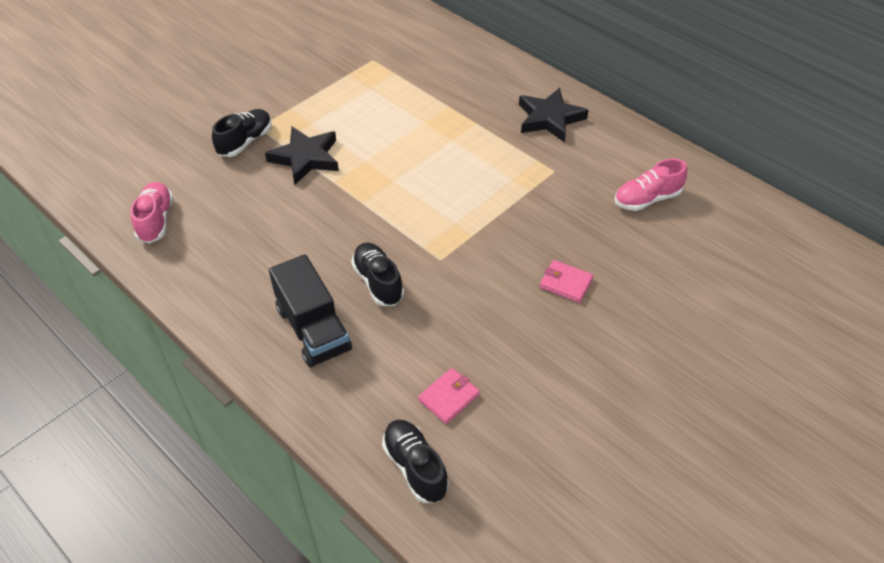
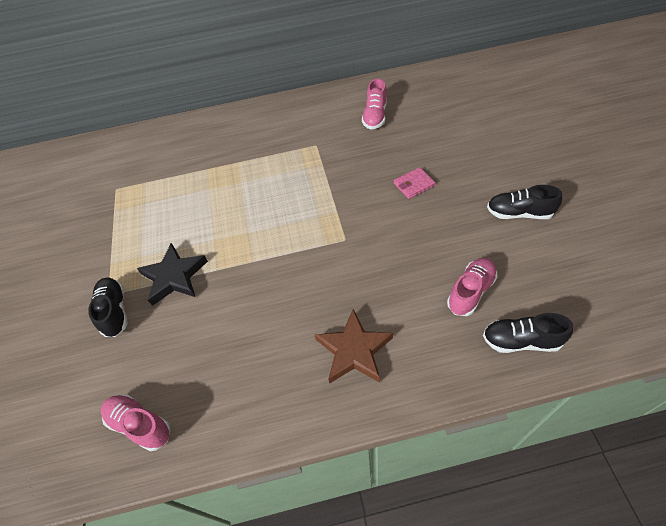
camera: 50 degrees left, 5 degrees up
(313, 329) = (354, 350): black truck -> brown star
(378, 282) = (338, 286): black shoe -> black shoe (519, 213)
(449, 397) = (470, 292): pink wallet -> pink shoe
(550, 118) = (269, 125): black star -> none

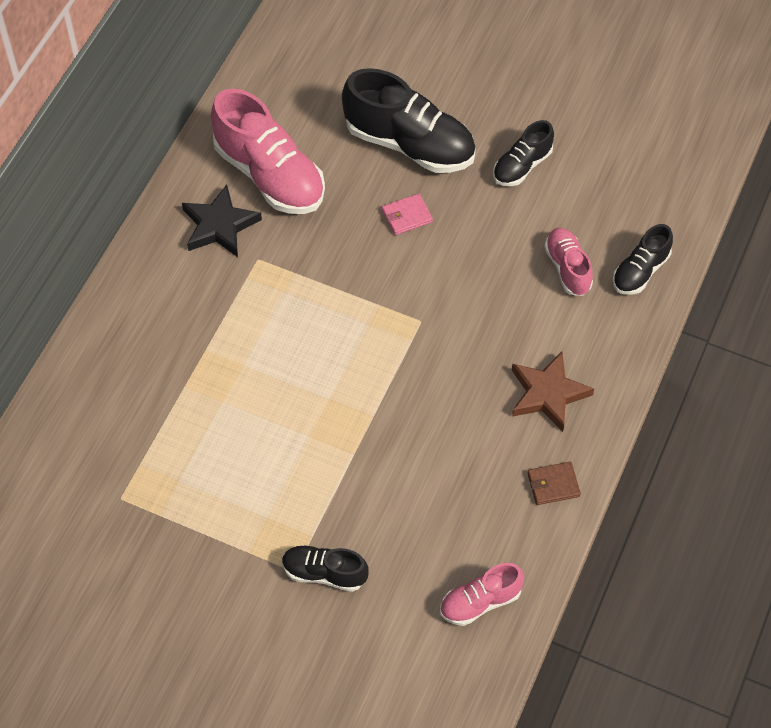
camera: 60 degrees left, 5 degrees up
(174, 276) = (327, 497): black star -> black star (219, 225)
(277, 408) = (553, 485): none -> brown wallet
(375, 116) = (269, 175): pink shoe -> pink shoe, size x1.86
(414, 184) = (407, 216): pink wallet -> pink wallet turned 60 degrees clockwise
(465, 154) = (409, 144): none -> black shoe

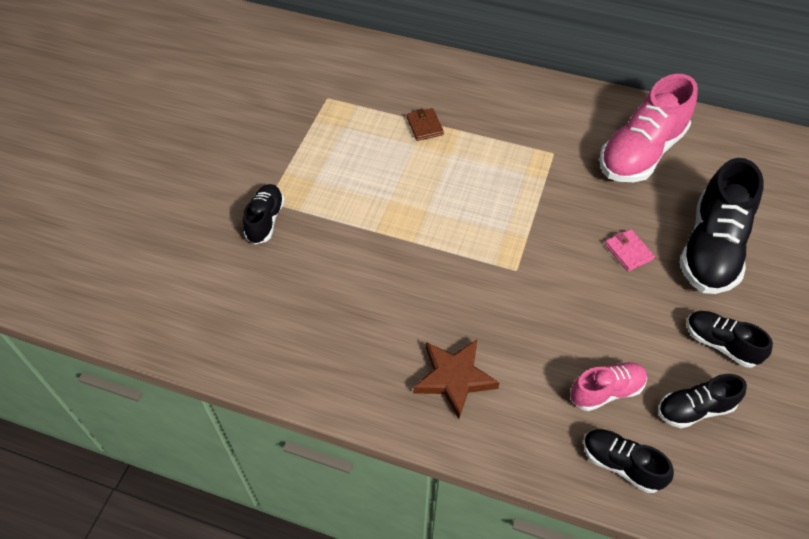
camera: 85 degrees right, 5 degrees down
(219, 225) = (579, 127): black star -> none
(480, 602) = (235, 332): pink shoe -> none
(553, 485) = (355, 387): brown wallet -> brown wallet (424, 126)
(588, 203) = (694, 409): none -> black shoe

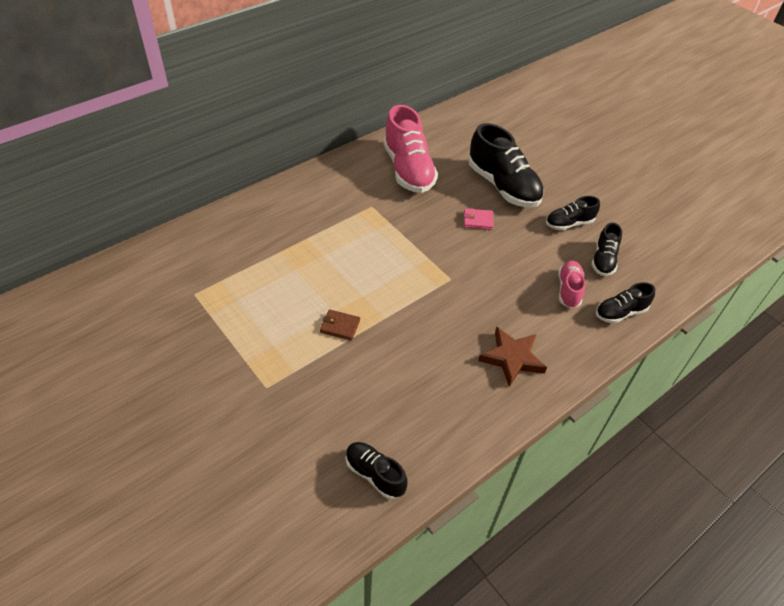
camera: 60 degrees left, 5 degrees down
(265, 220) = (285, 399): black shoe -> black shoe (375, 474)
(424, 126) = (283, 254): brown wallet -> brown wallet (340, 326)

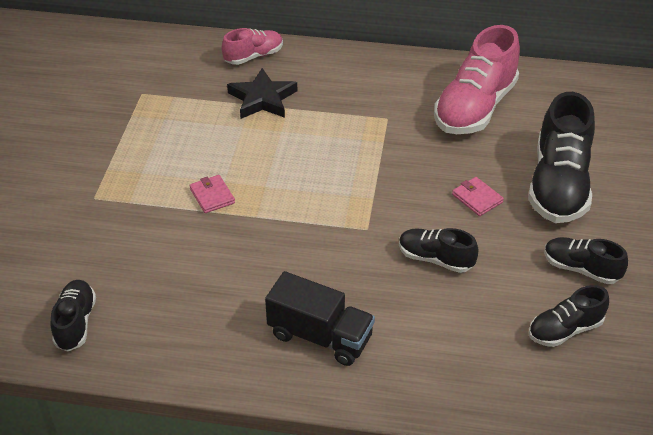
camera: 50 degrees right, 5 degrees down
(282, 243) = (262, 99): none -> black star
(340, 326) = (212, 196): brown wallet -> pink wallet
(512, 358) = (320, 336): brown star -> black truck
(568, 290) = (475, 326): pink shoe -> pink shoe (253, 56)
(620, 312) = (501, 389): black shoe -> black shoe (435, 259)

